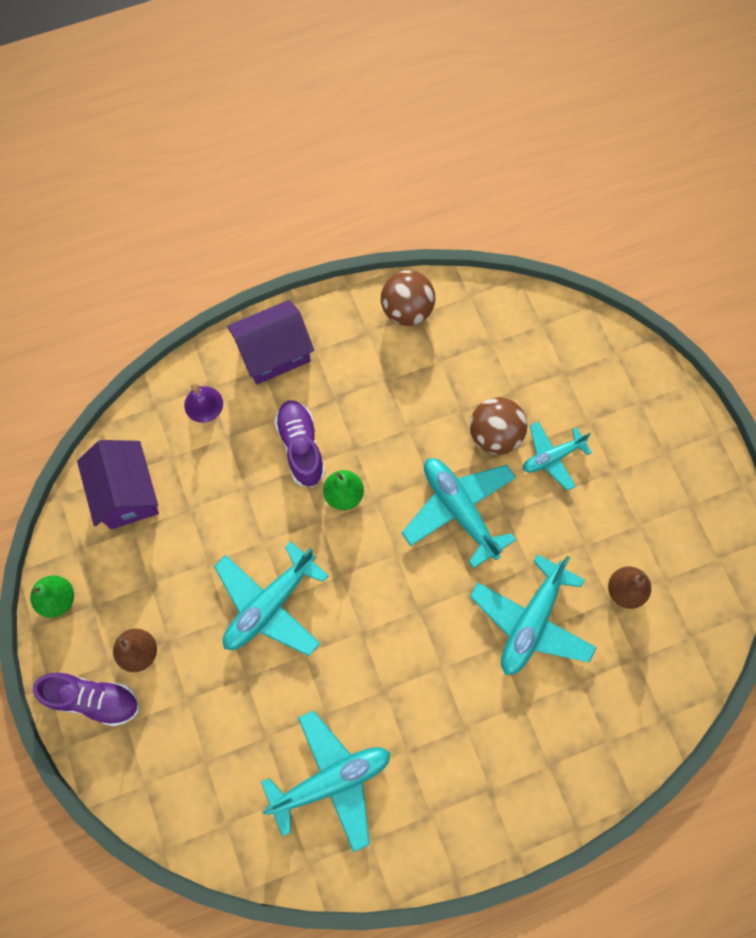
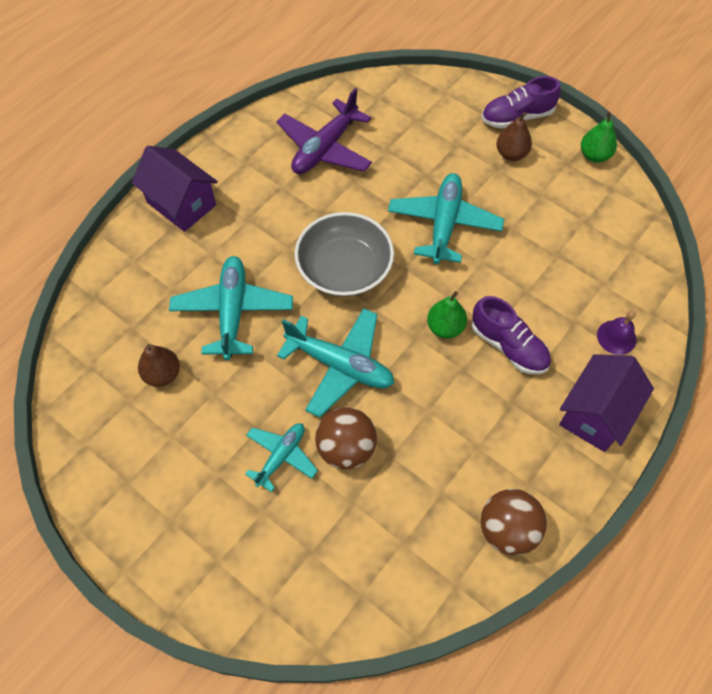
camera: 150 degrees right, 10 degrees down
(127, 493) = (612, 241): purple house -> purple house (181, 204)
(331, 780) = (325, 148): turquoise plane -> purple plane
(398, 609) = (344, 268): none -> grey bowl

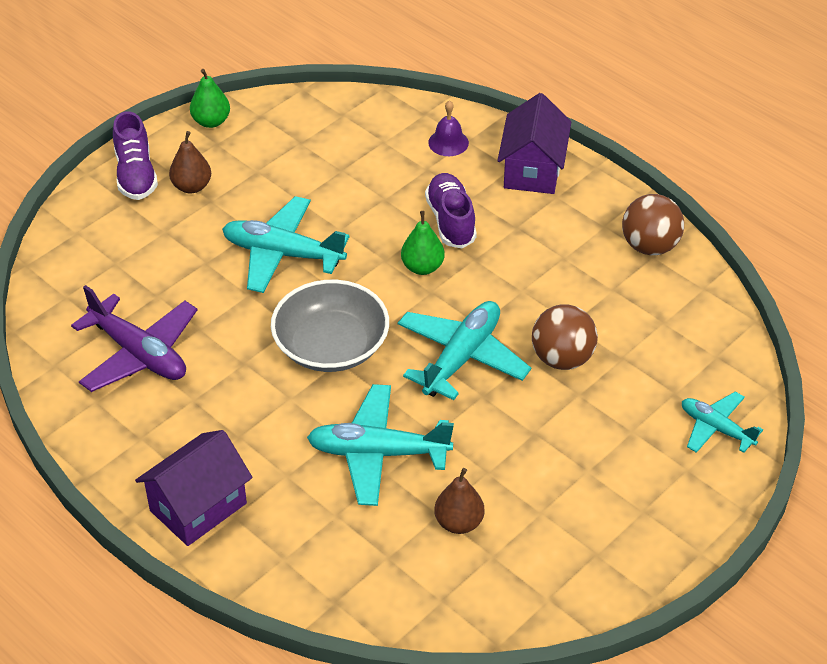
camera: 85 degrees left, 15 degrees down
(281, 456) = (569, 413): turquoise plane -> turquoise plane (716, 428)
(508, 346) = (451, 221): purple shoe -> purple shoe turned 60 degrees counterclockwise
(596, 414) = (532, 170): purple house -> purple house turned 60 degrees clockwise

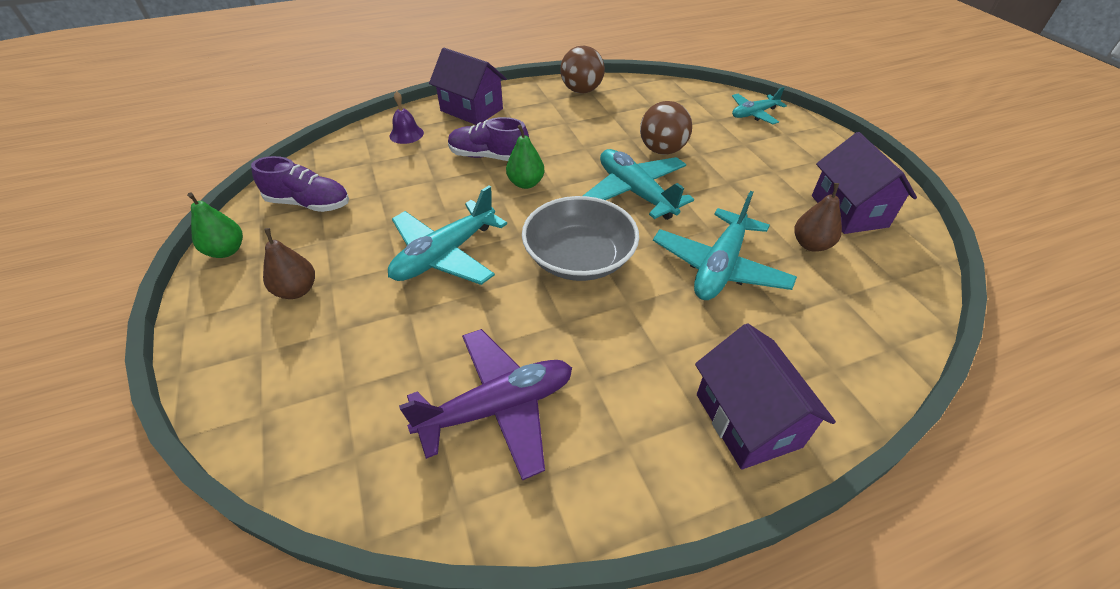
camera: 65 degrees left, 0 degrees up
(136, 175) = (231, 329): purple shoe -> purple shoe (309, 204)
(545, 551) = (849, 211): none -> purple house

